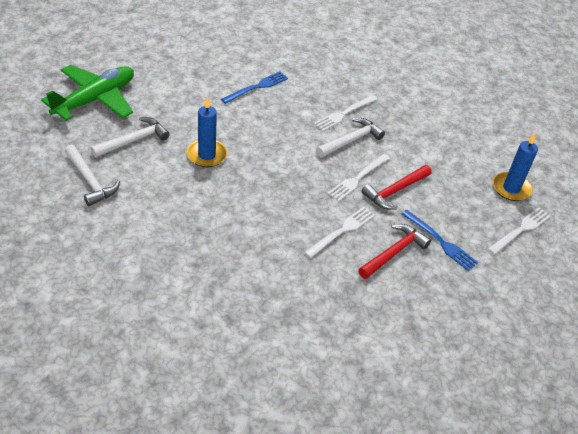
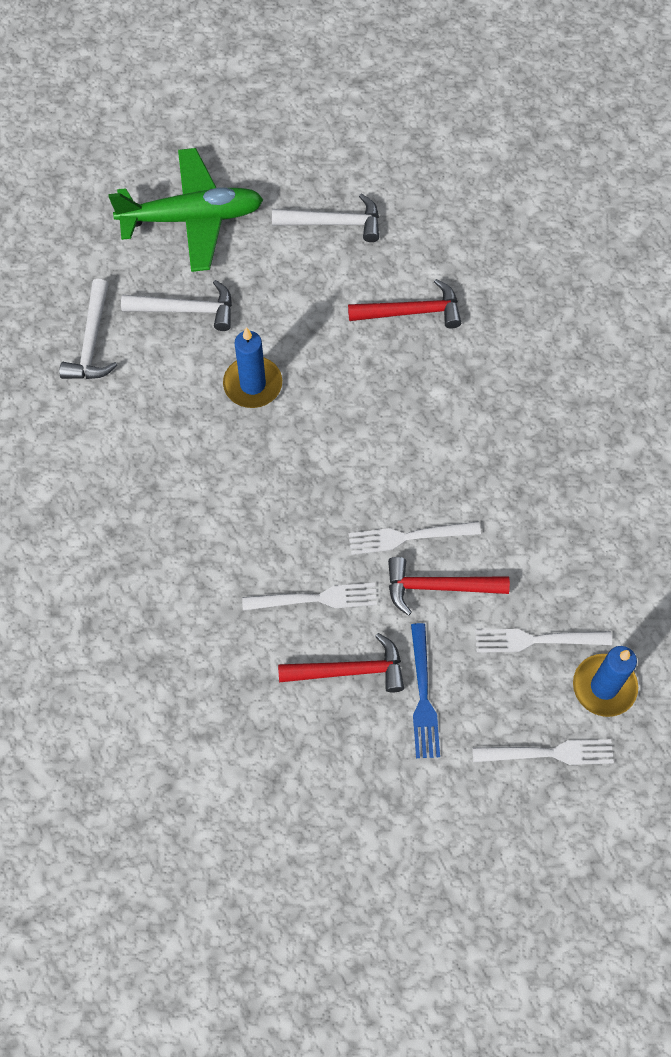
camera: 45 degrees right, 20 degrees up
(257, 87) = (411, 312): blue fork -> red hammer
(344, 114) = (489, 425): white fork -> white fork (536, 640)
(351, 140) = (457, 473): white hammer -> white hammer (333, 223)

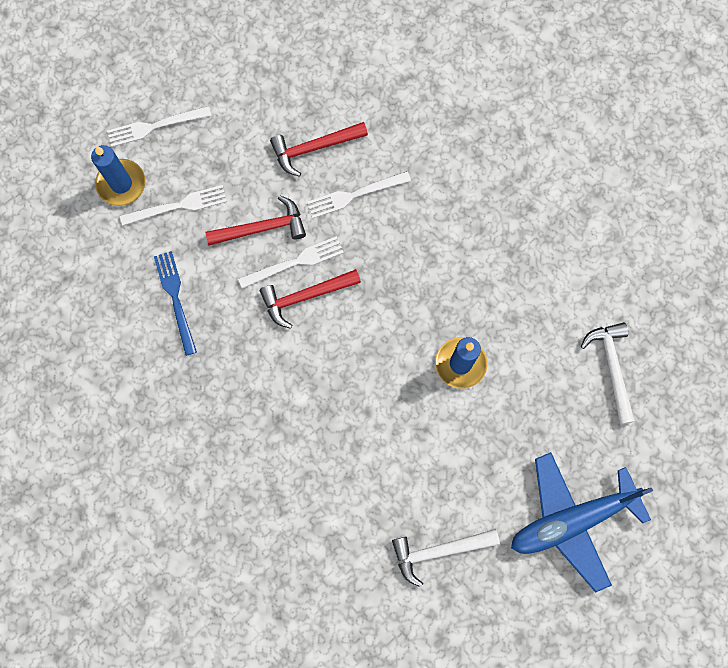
camera: 165 degrees right, 10 degrees up
(186, 309) = (542, 421): white hammer -> none
(192, 218) = (572, 520): green plane -> blue plane
(411, 312) = (343, 472): red hammer -> red hammer (306, 296)
(423, 696) = (255, 143): blue fork -> blue fork (175, 298)

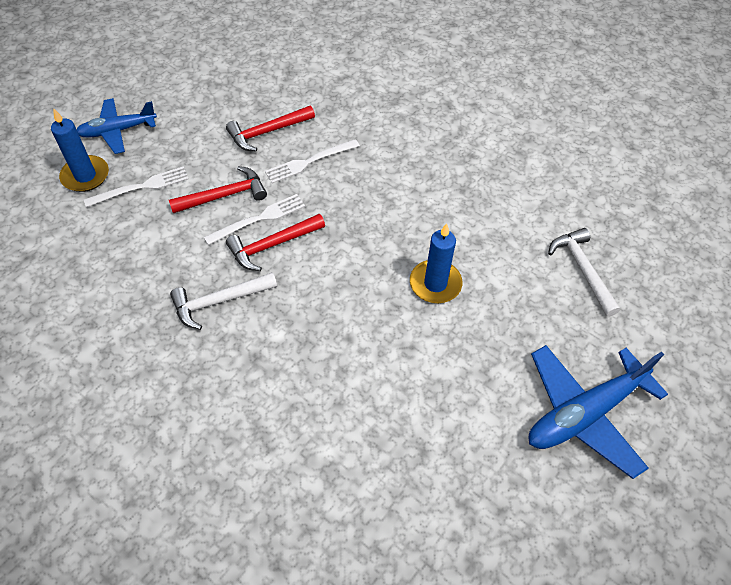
camera: 10 degrees left, 20 degrees down
(155, 126) = (118, 131): white fork -> blue plane
(175, 298) = (141, 261): blue fork -> none
(439, 551) = (450, 465): white hammer -> white hammer (219, 301)

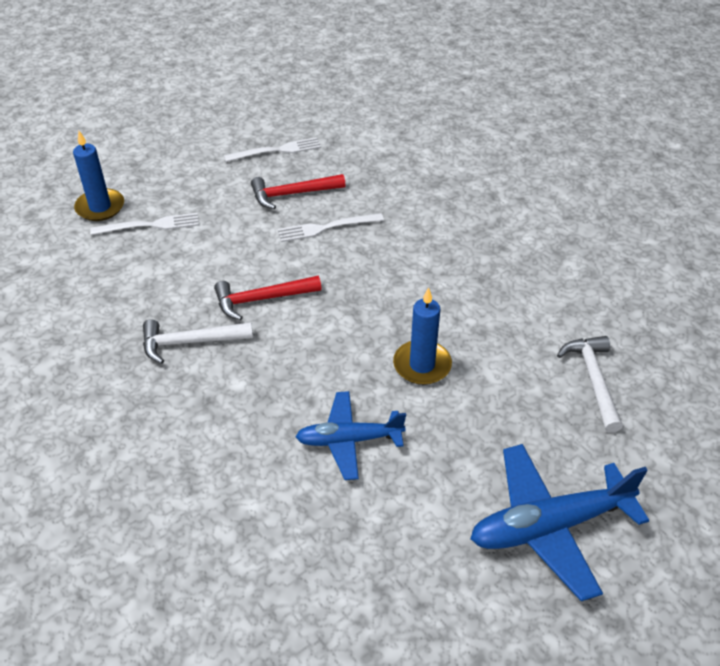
camera: 15 degrees right, 10 degrees down
(118, 131) = (145, 172): blue plane -> blue plane (349, 440)
(224, 195) = (229, 245): red hammer -> none
(259, 219) = (256, 272): white fork -> white fork (277, 150)

